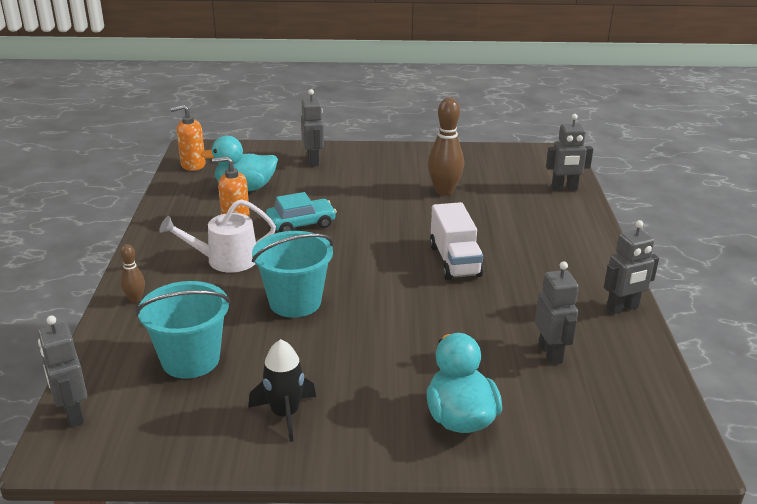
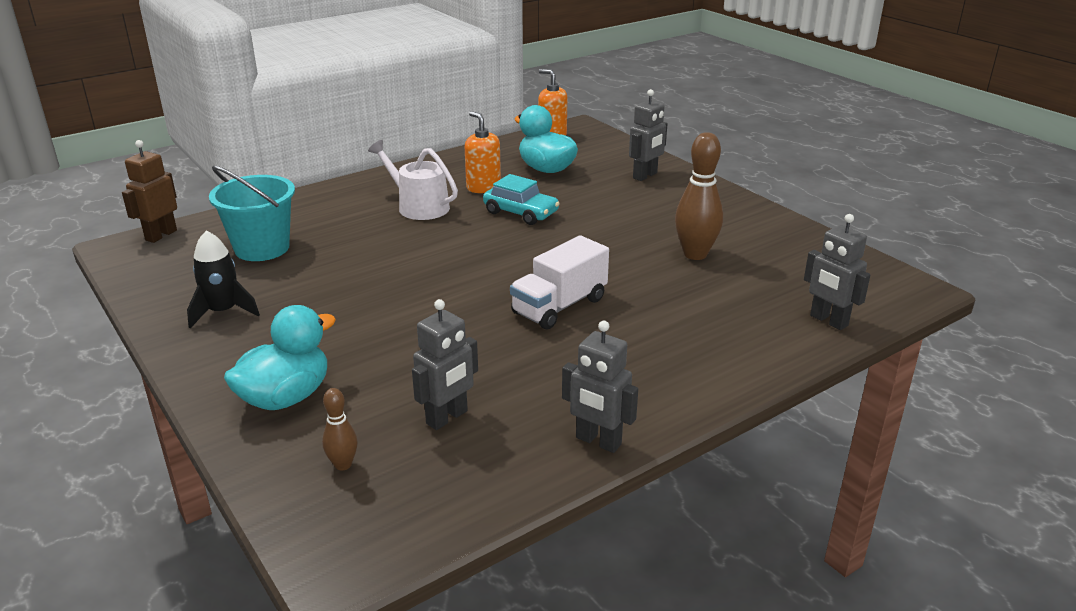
camera: 55 degrees right, 0 degrees up
(73, 414) = (161, 235): grey robot -> brown robot
(135, 299) = (321, 198): brown bowling pin -> brown bowling pin (343, 464)
(295, 302) = (388, 257): turquoise bucket -> none

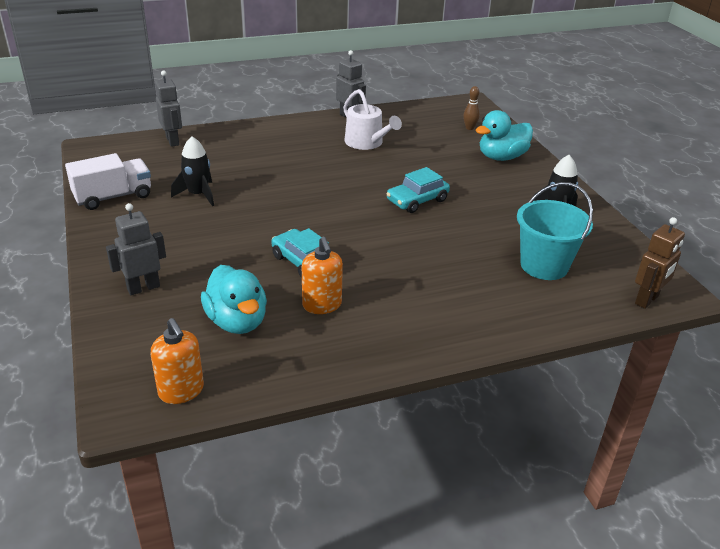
camera: 165 degrees left, 5 degrees up
(418, 206) = (397, 290): white watering can -> white watering can (367, 143)
(419, 295) = (417, 200): none -> turquoise car
(447, 418) = (417, 136): grey robot -> none
(559, 306) = (325, 176): white truck -> white truck (113, 197)
(695, 254) = (198, 195): brown bowling pin -> black rocket

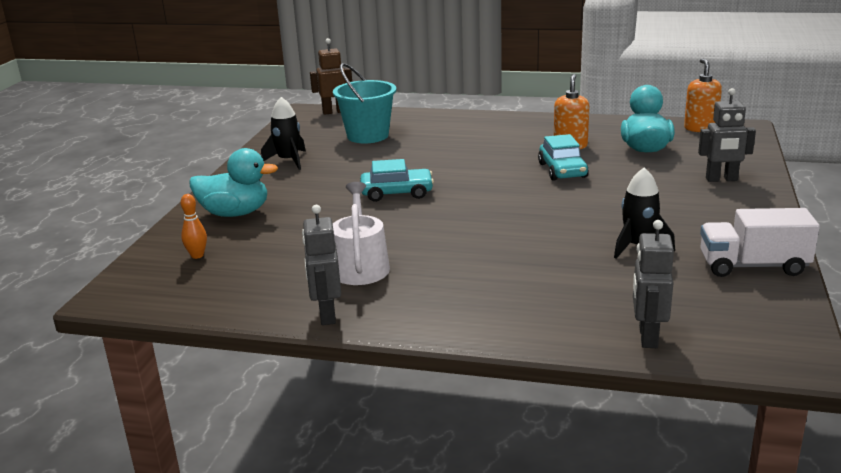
camera: 145 degrees left, 10 degrees down
(469, 128) = (197, 255): brown bowling pin -> orange bowling pin

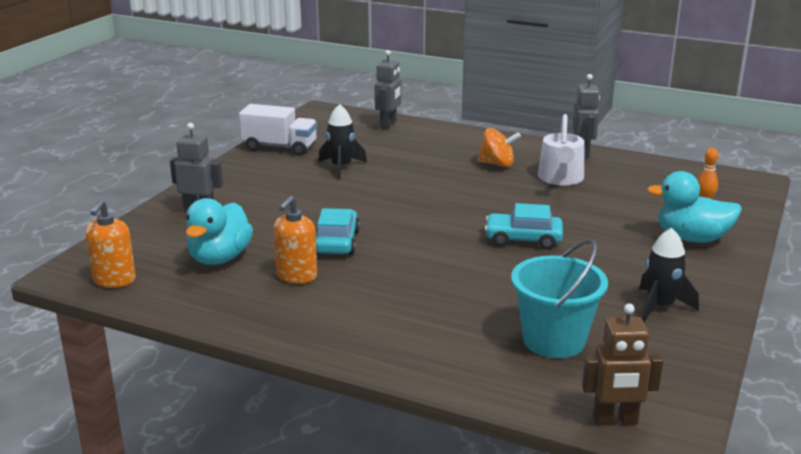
camera: 170 degrees left, 0 degrees up
(444, 278) = (497, 164): none -> orange spinning top

